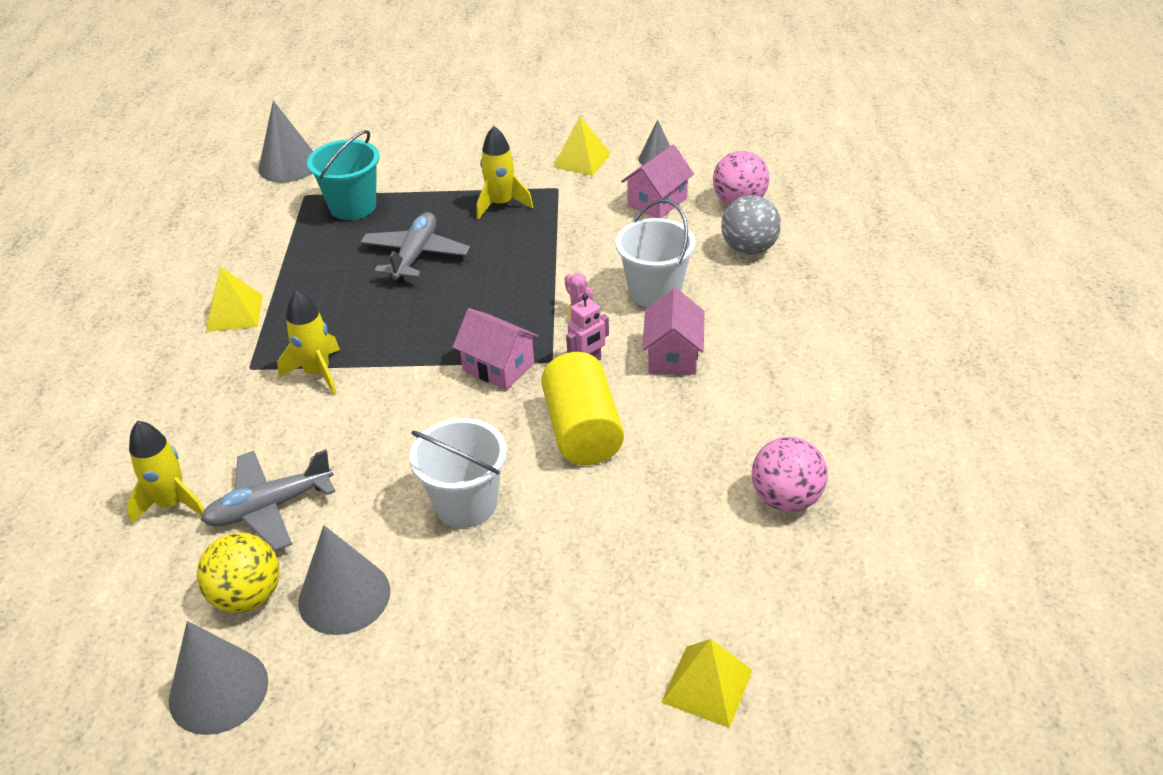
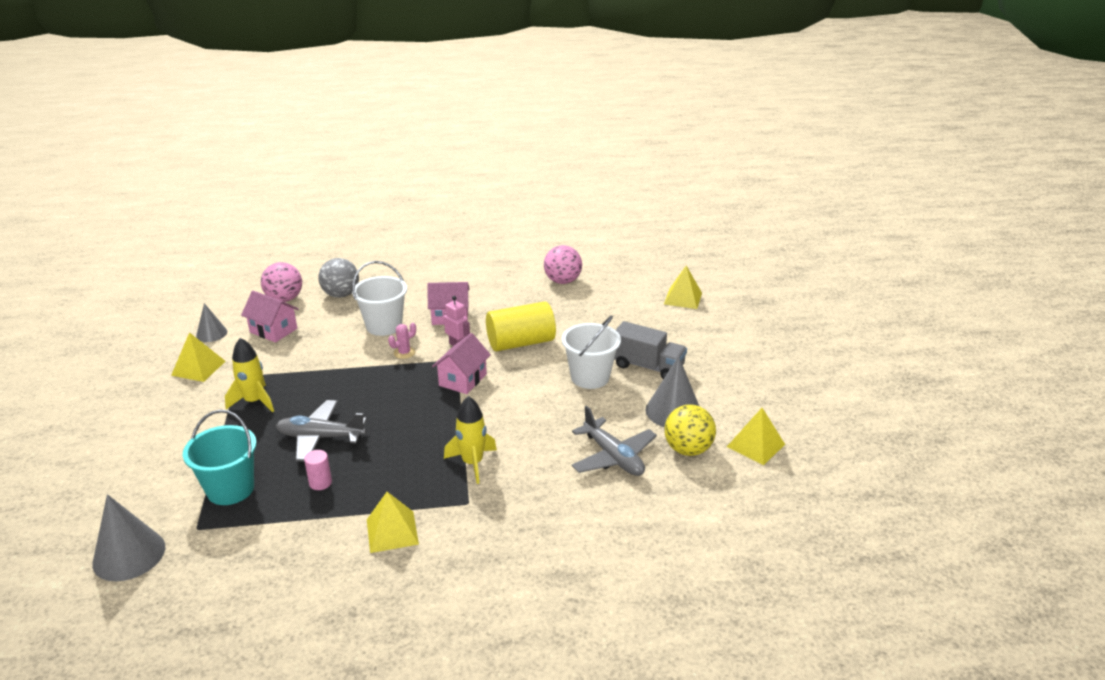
camera: 100 degrees left, 10 degrees down
(172, 503) = (622, 506): yellow rocket -> none
(218, 690) = (755, 445): grey cone -> yellow pyramid
(336, 261) = (320, 483): none -> pink cylinder
(476, 583) = (647, 366): none -> grey truck

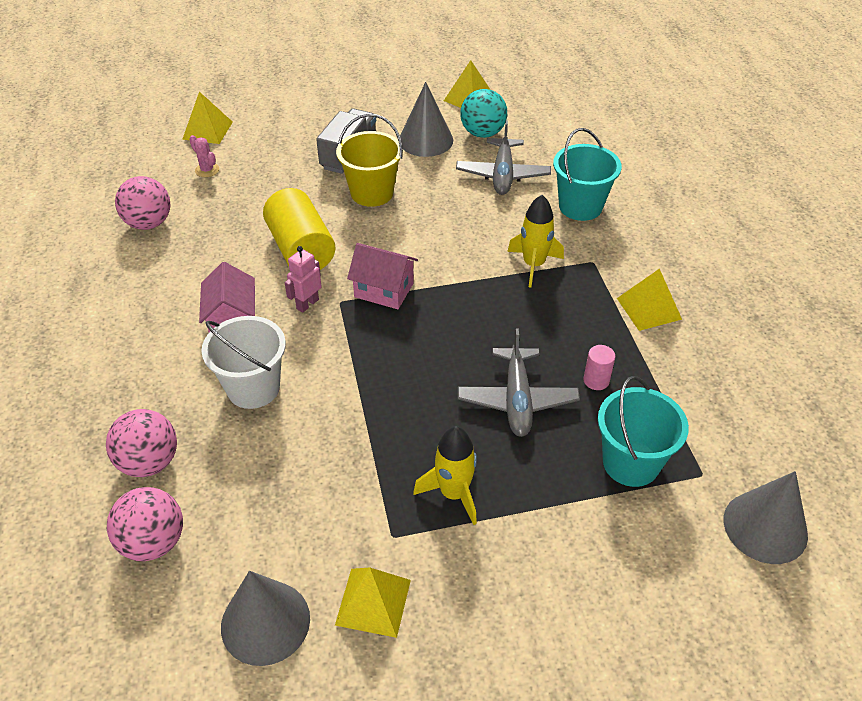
camera: 95 degrees left, 15 degrees up
(211, 333) = (265, 622): grey cone -> grey cone, size x1.65
(273, 330) = (259, 528): pink house -> none
(341, 295) = (149, 462): grey ball -> pink ball
(404, 353) = (325, 353): pink cactus -> pink cactus (207, 170)
(555, 506) = (580, 206): none -> turquoise bucket
(590, 377) = (372, 193): white bucket -> yellow bucket
(613, 457) = (502, 175): grey plane -> grey plane turned 135 degrees clockwise
(687, 449) = (482, 133): yellow ball -> turquoise ball

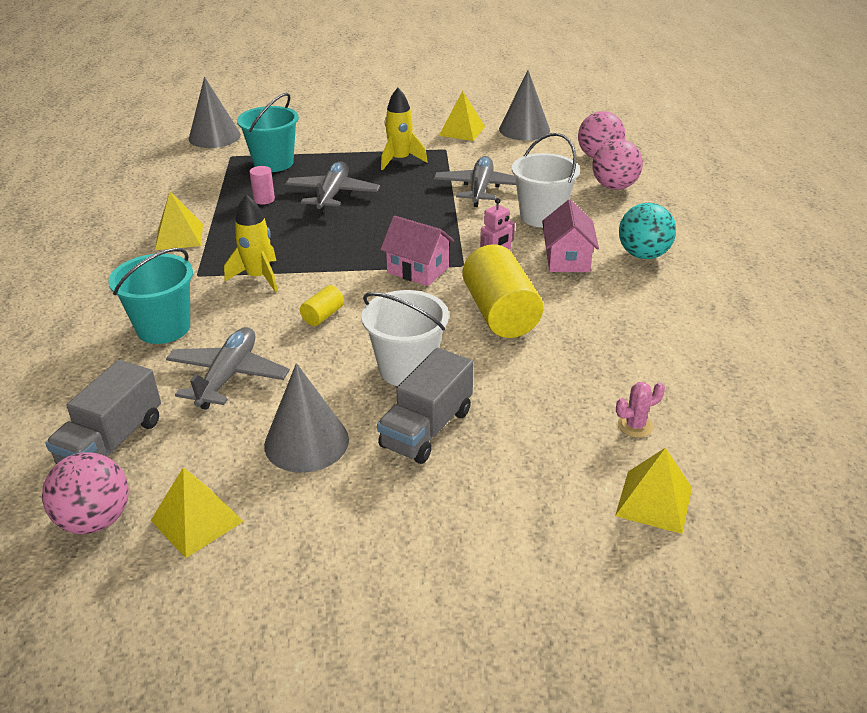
camera: 170 degrees left, 10 degrees down
(149, 223) = (689, 358): pink ball -> pink ball (95, 520)
(207, 170) = (635, 426): pink cactus -> pink cactus turned 75 degrees counterclockwise
(330, 435) = (480, 189): none -> grey plane
(372, 193) = (407, 369): yellow bucket -> white bucket
(455, 231) = (323, 316): none -> yellow cylinder
(482, 133) = (216, 445): turquoise ball -> turquoise ball (643, 255)
(549, 128) = (112, 442): none -> grey truck

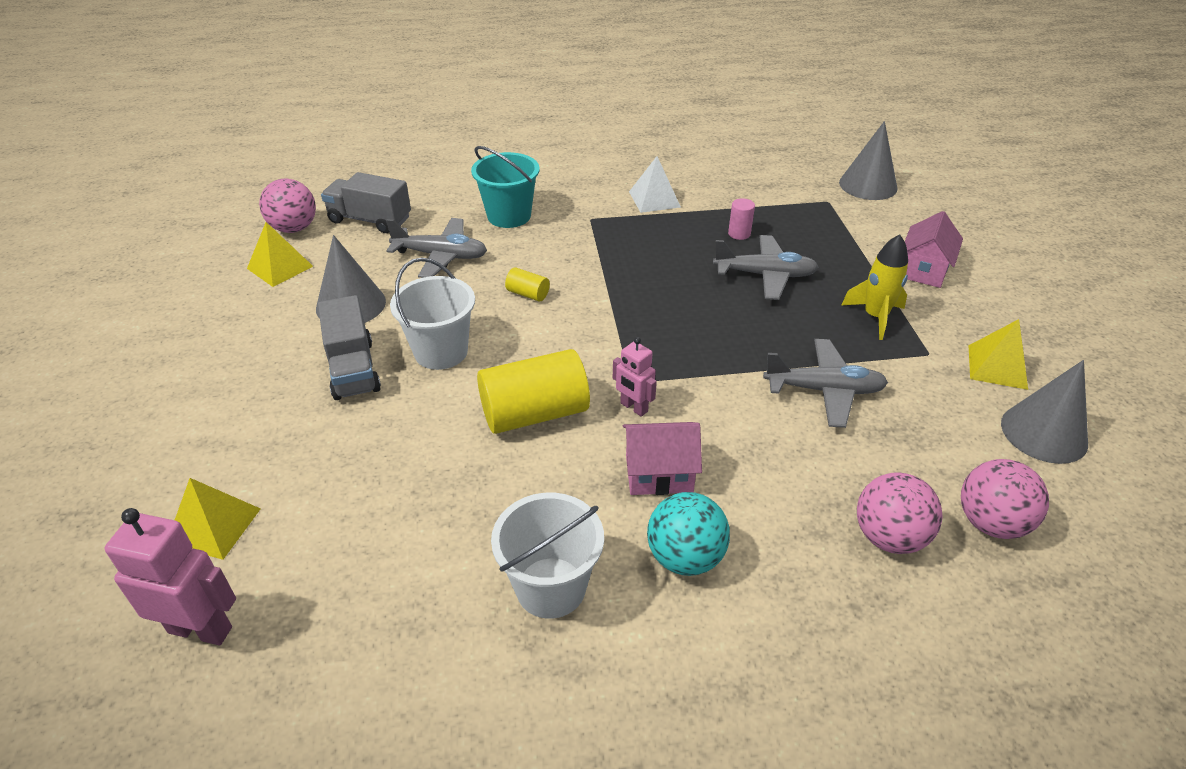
camera: 85 degrees right, 5 degrees up
(179, 236) = (654, 199): yellow pyramid -> white pyramid
(259, 277) = (590, 250): yellow rocket -> none
(273, 163) = (823, 228): turquoise bucket -> none
(418, 270) = (616, 348): pink house -> pink house (923, 270)
(427, 428) = (353, 369): grey truck -> grey truck turned 135 degrees counterclockwise
(542, 216) = (767, 450): white bucket -> white bucket (551, 587)
(635, 426) = (326, 519): pink cactus -> none
(766, 488) = (201, 629): none -> pink robot

